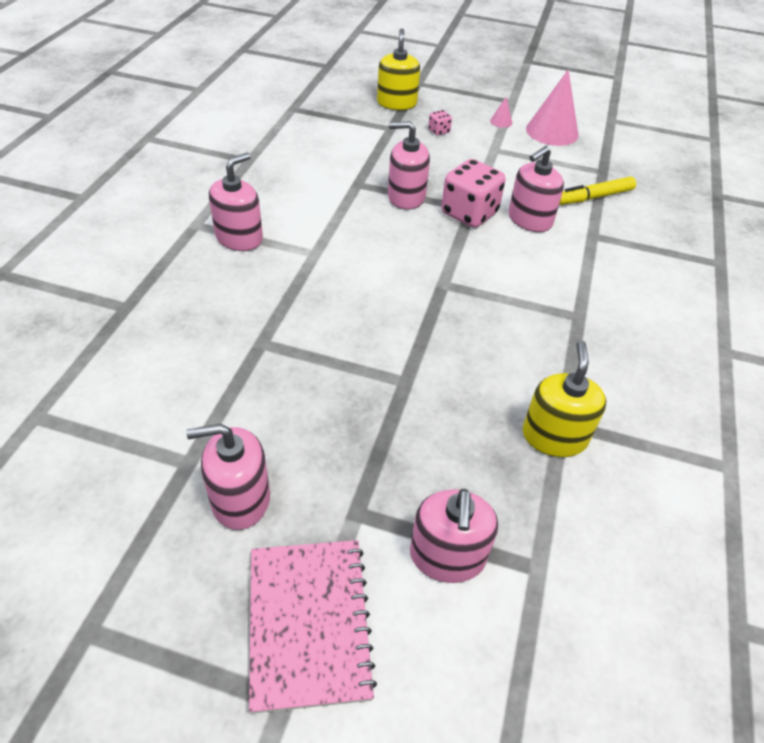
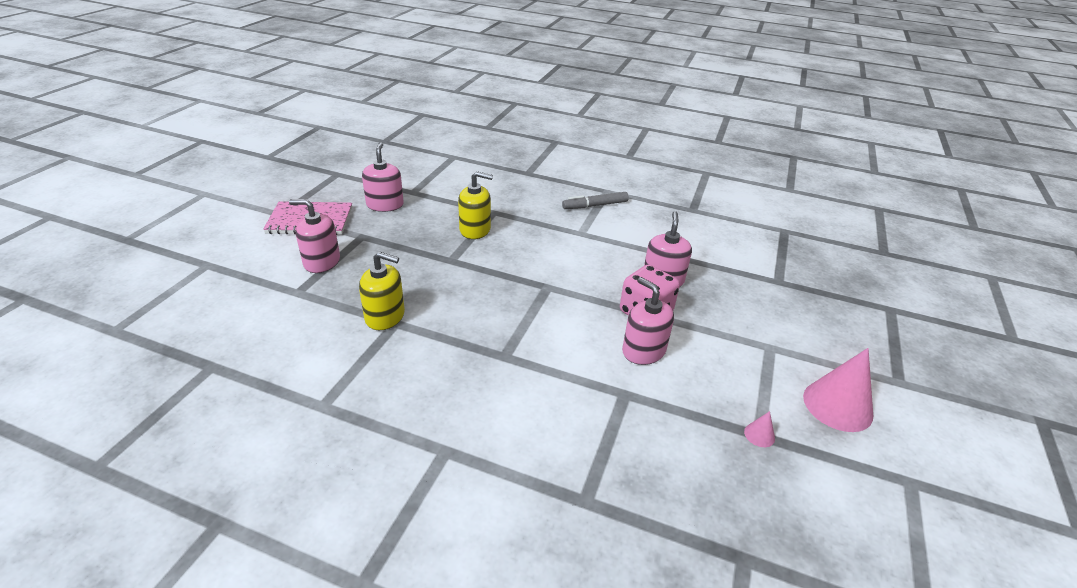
camera: 95 degrees right, 10 degrees down
(239, 238) = (595, 205): pink soap dispenser -> grey marker
(396, 103) = (832, 289): yellow soap dispenser -> yellow soap dispenser (475, 230)
(439, 131) = (789, 312): pink dice -> none
(501, 121) = (837, 362): pink cone -> pink cone (759, 435)
(593, 197) = (698, 411): yellow marker -> none

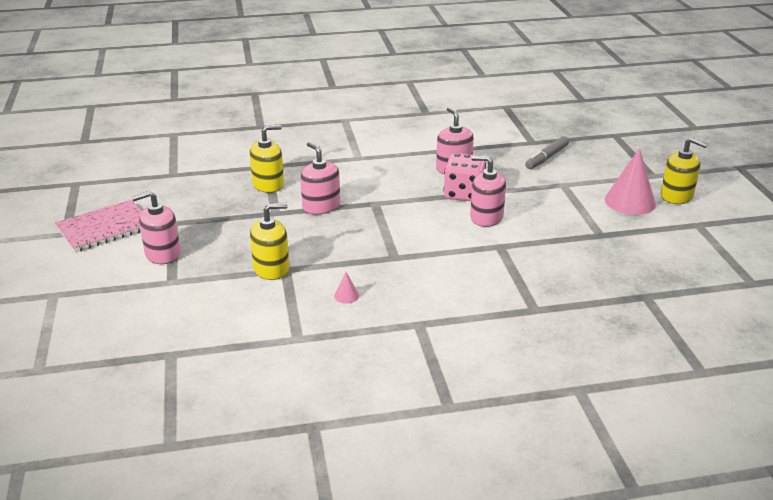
camera: 30 degrees left, 5 degrees down
(385, 205) = (160, 193): pink soap dispenser -> pink soap dispenser (321, 206)
(595, 205) = (347, 134): grey marker -> grey marker (546, 158)
(759, 435) = (600, 235): pink cone -> pink cone (346, 296)
(911, 425) = (676, 196): none -> yellow soap dispenser

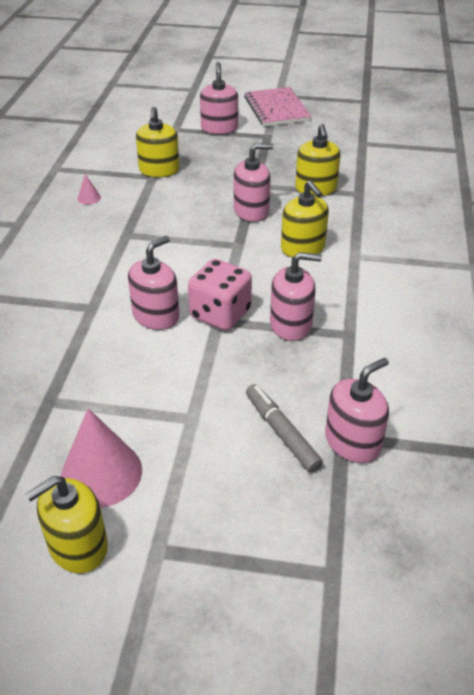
camera: 110 degrees right, 10 degrees up
(362, 177) = (303, 248): none -> yellow soap dispenser
(533, 139) = (352, 442): none -> pink soap dispenser

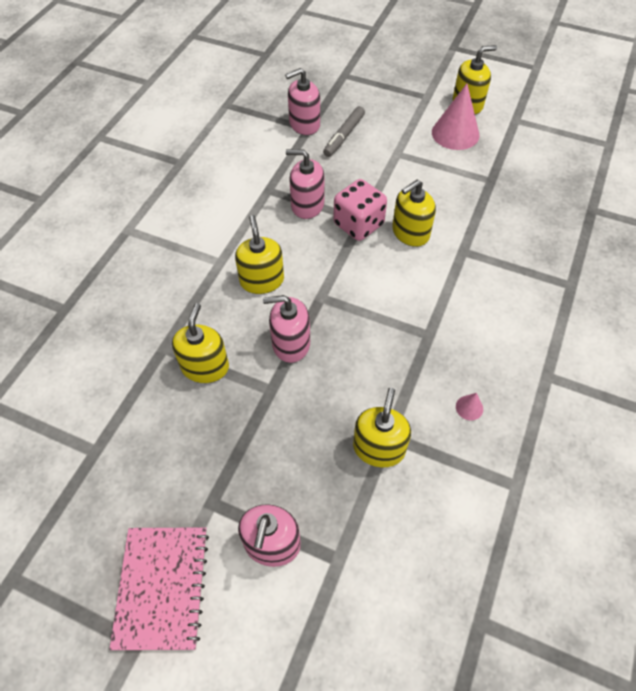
camera: 165 degrees left, 15 degrees up
(156, 316) = (410, 232): pink soap dispenser -> yellow soap dispenser
(282, 432) = (344, 136): grey marker -> grey marker turned 45 degrees clockwise

